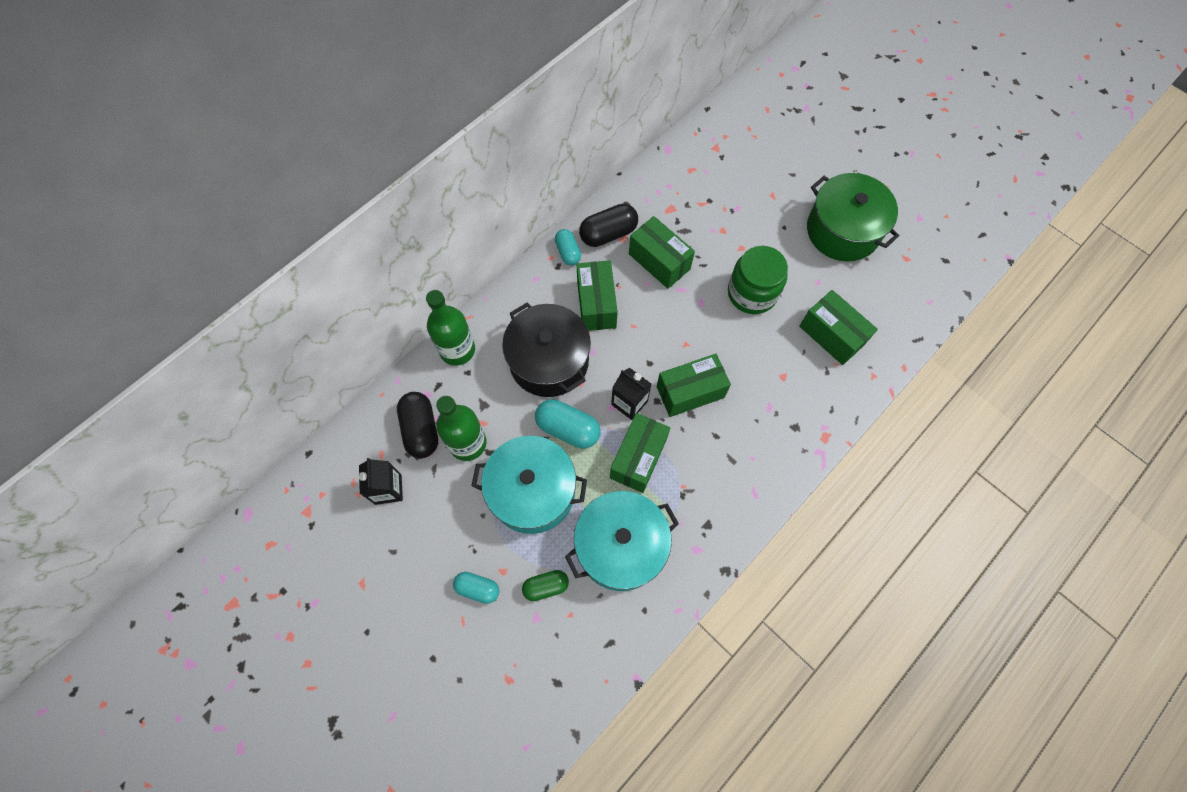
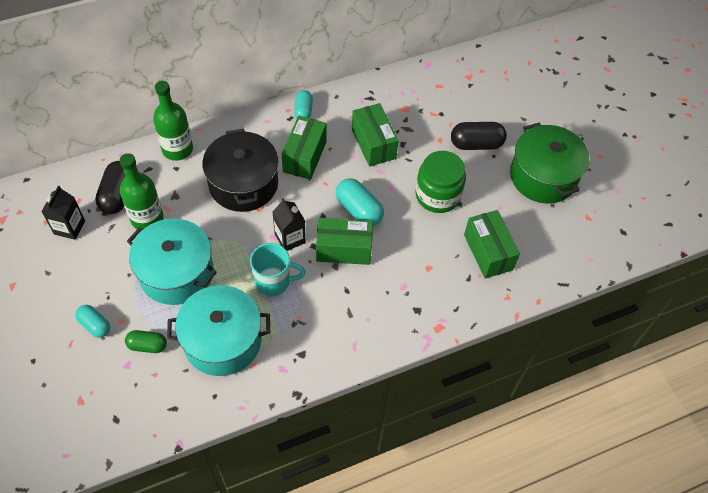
camera: 20 degrees right, 10 degrees down
(568, 429) = (230, 238): turquoise capsule -> turquoise capsule (359, 210)
(608, 234) = (343, 109): black capsule -> black capsule (476, 144)
(638, 458) = (274, 282): green box -> turquoise mug

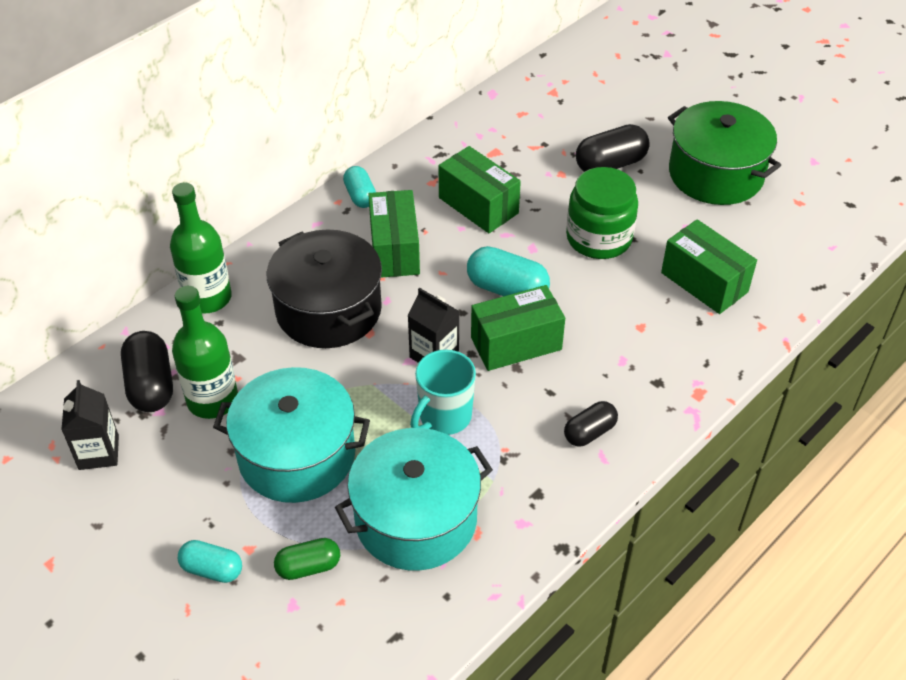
camera: 20 degrees left, 10 degrees down
(274, 282) = (444, 417): turquoise mug -> turquoise mug turned 150 degrees clockwise
(355, 327) = (589, 432): none -> black capsule

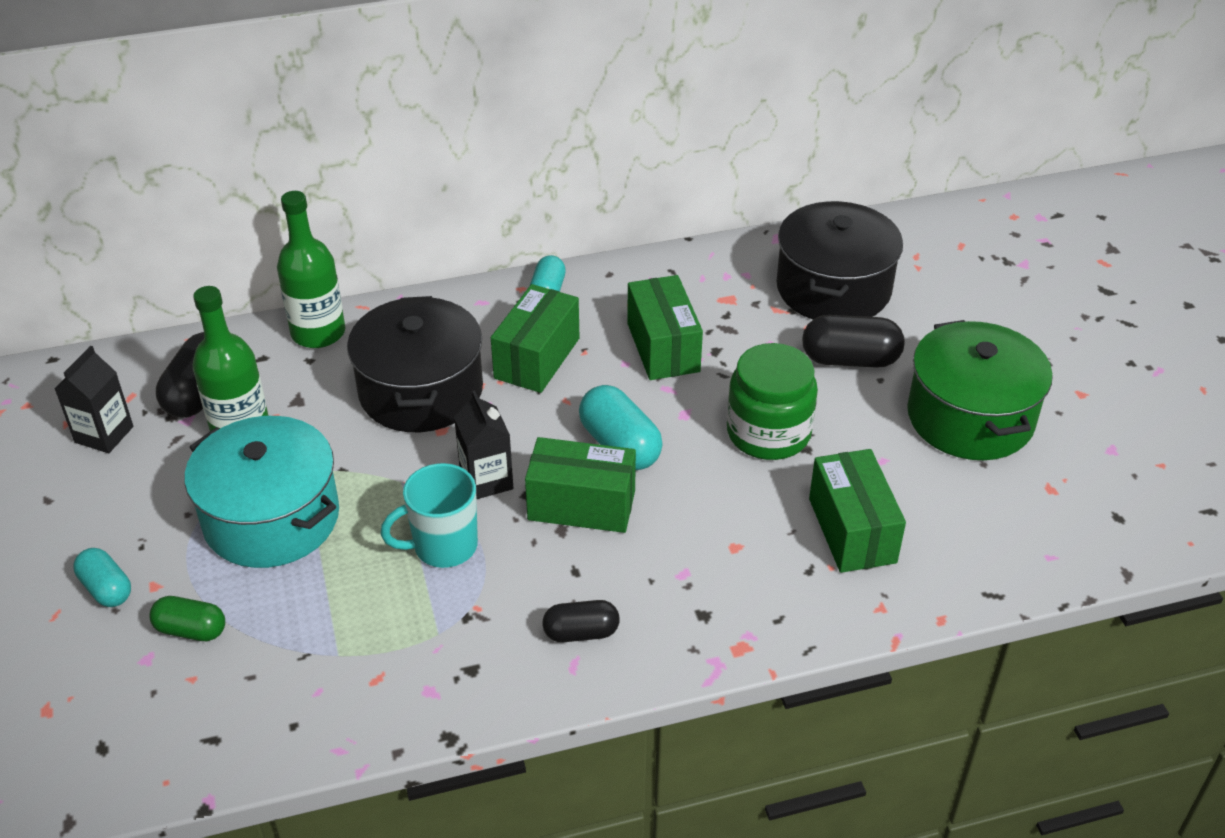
camera: 30 degrees right, 5 degrees down
(416, 519) = (329, 634): turquoise pot -> none
(559, 117) = (833, 288): none -> black pot

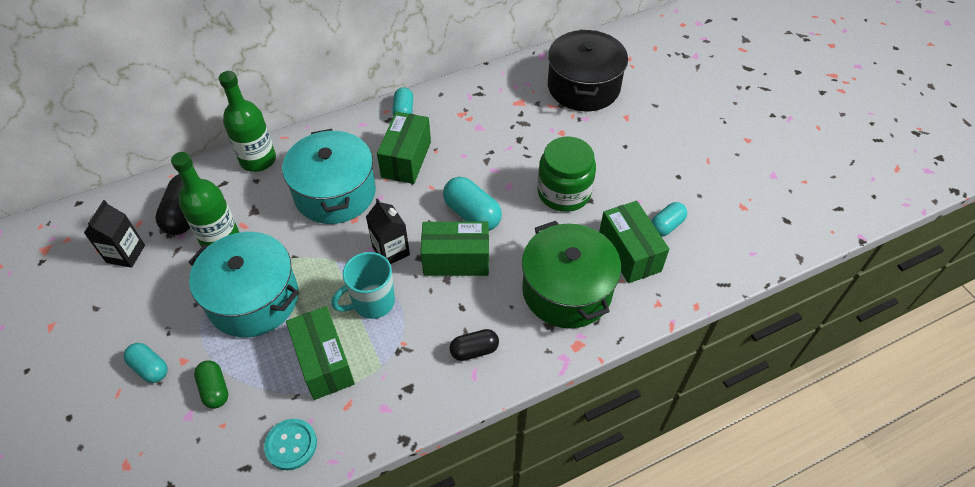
camera: 10 degrees left, 10 degrees up
(191, 630) = (215, 389): green capsule -> green capsule turned 60 degrees clockwise
(284, 719) = (291, 445): none -> turquoise button
(421, 391) = (335, 193): black pot -> turquoise pot
(663, 347) = (485, 141): green box -> green box (324, 362)
(850, 359) = (604, 135): black capsule -> none
(920, 500) = (666, 225): none -> turquoise capsule
(970, 417) = (685, 165): green pot -> green pot (567, 290)

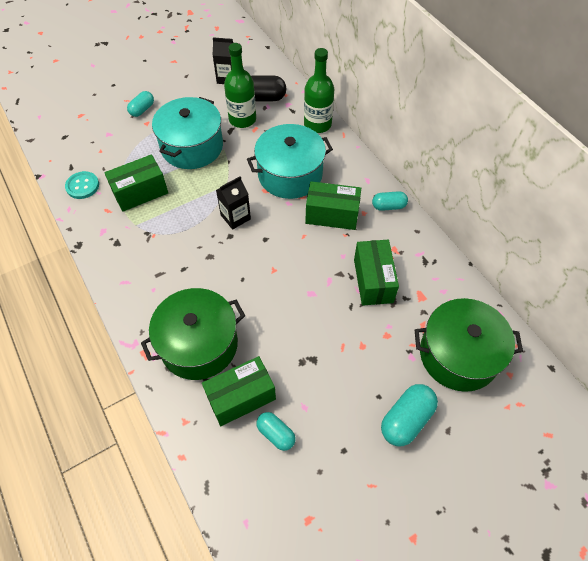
camera: 85 degrees right, 5 degrees up
(215, 389) = (125, 142): green capsule -> none
(372, 302) = (188, 212): turquoise mug -> none
(456, 260) = (228, 261): green box -> green box (373, 281)
(472, 214) = (276, 268): turquoise capsule -> turquoise capsule (406, 419)
(474, 350) = (144, 280): black capsule -> none
(564, 192) = (309, 339): green jar -> none
(583, 87) = (458, 355): black pot -> green pot

